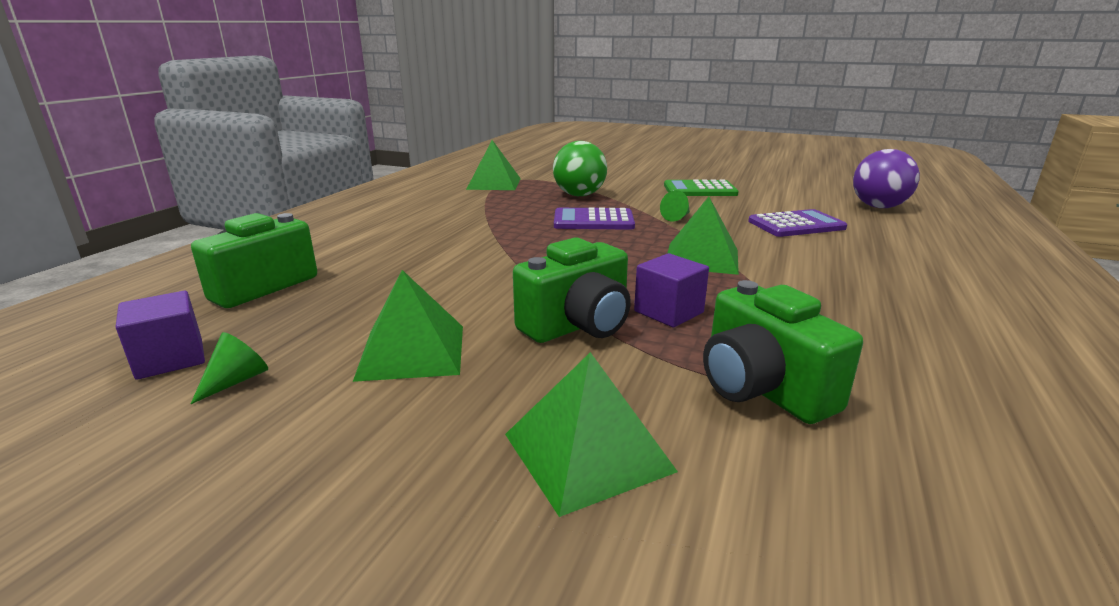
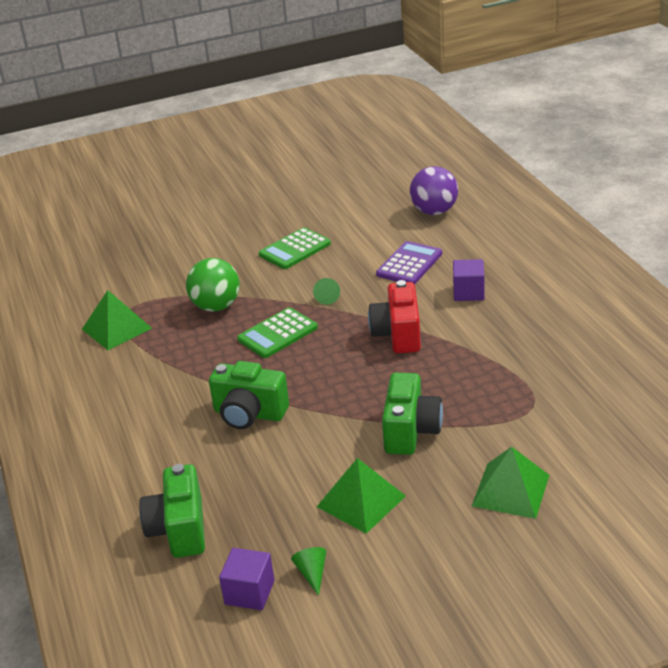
camera: 40 degrees left, 10 degrees up
(593, 221) = (277, 334): purple calculator -> green calculator
(668, 312) = (439, 392): purple cube -> purple cube (468, 292)
(702, 258) = (398, 334): green pyramid -> red camera
(762, 389) = (533, 415): green camera -> green camera (249, 414)

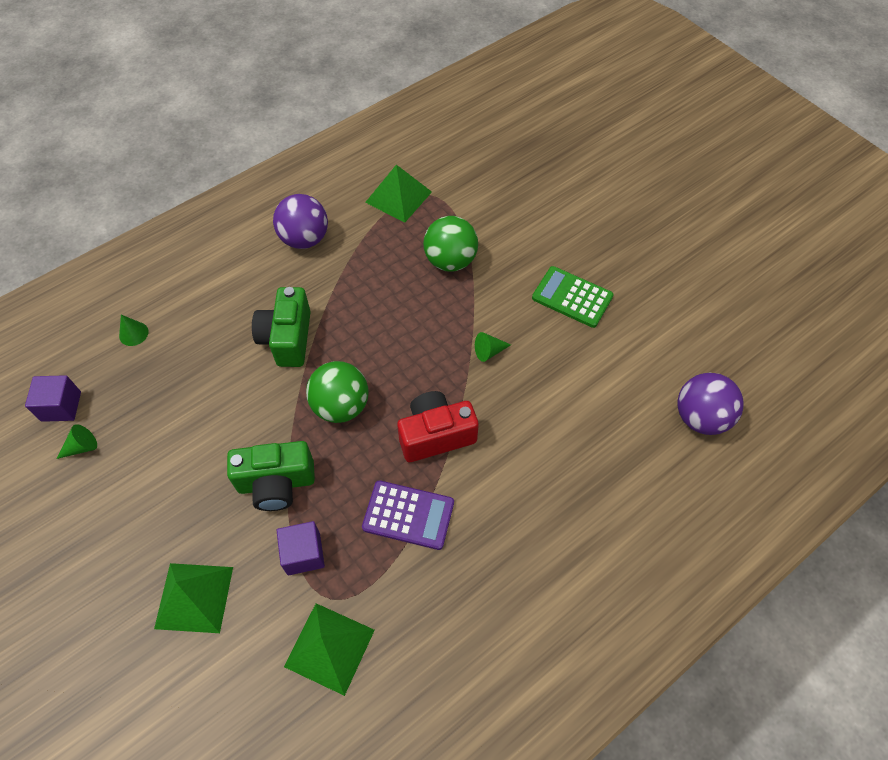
camera: 70 degrees right, 25 degrees up
(128, 394) = (304, 239): none -> purple ball
(179, 529) = (133, 333): green camera -> green cone
(277, 334) = (415, 325): green calculator -> none
(344, 385) = (341, 406): none -> green ball
(361, 501) = (173, 463): green pyramid -> green pyramid (329, 648)
(409, 264) = (575, 416): purple calculator -> purple calculator (408, 515)
(468, 292) = (533, 491): purple cube -> purple cube (303, 554)

